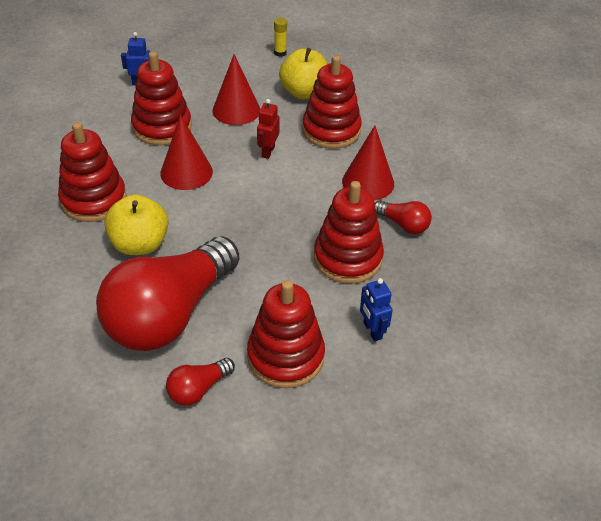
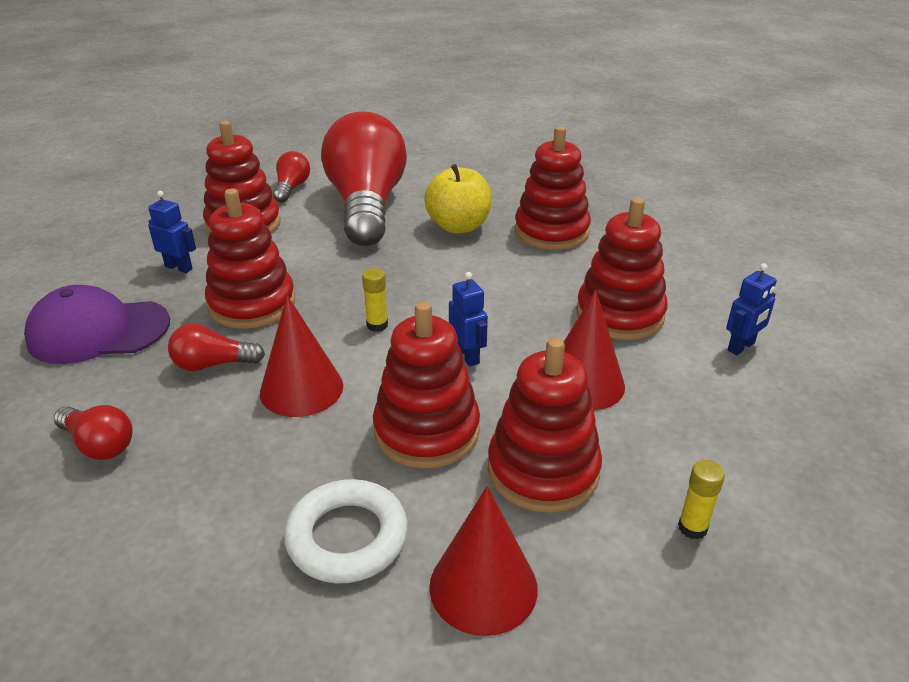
camera: 140 degrees right, 10 degrees down
(186, 172) = (516, 290): red cone -> red cone (483, 587)
(268, 151) = (467, 356): red robot -> blue robot
(290, 196) = (377, 325): none -> yellow glue stick
(304, 92) = (543, 470): yellow apple -> red stacking toy
(404, 113) = (347, 537): none -> white ring
(460, 295) = (98, 331): none -> purple cap
(488, 209) = (99, 445): none -> red light bulb

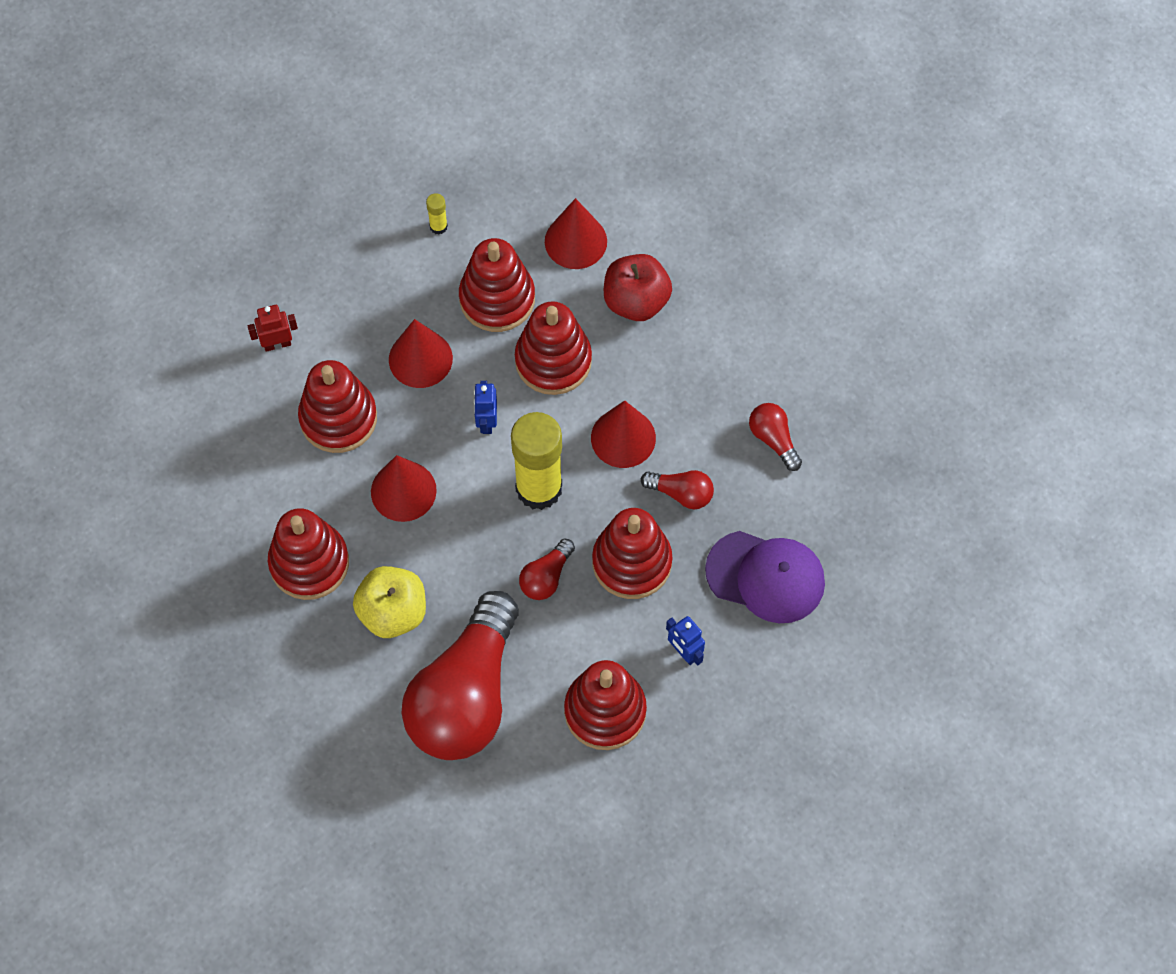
camera: 155 degrees left, 30 degrees up
(291, 188) = (531, 775): red light bulb -> red light bulb (546, 577)
(347, 537) = (636, 301): white ring -> red apple
(377, 325) = (539, 488): yellow glue stick -> yellow glue stick, size x2.49
(510, 288) = (403, 491): none -> red cone
(741, 347) = (277, 344): blue robot -> red robot

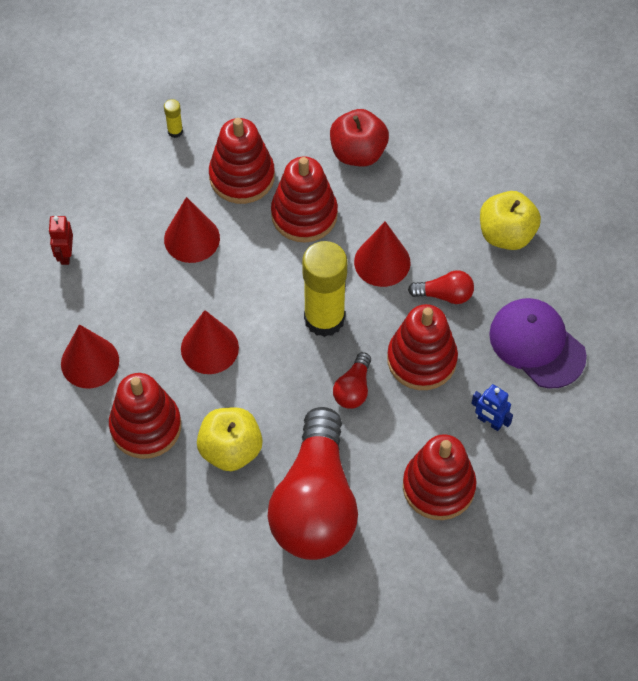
camera: 15 degrees left, 5 degrees down
(277, 344) = (65, 254): red robot -> red robot turned 60 degrees counterclockwise
(338, 418) = (136, 302): red stacking toy -> none
(486, 421) = (263, 276): blue robot -> none
(575, 241) = (293, 117): red cone -> red cone (90, 362)
(766, 577) = (537, 344): purple cap -> purple cap turned 135 degrees counterclockwise
(773, 439) = (506, 234): red light bulb -> yellow apple

